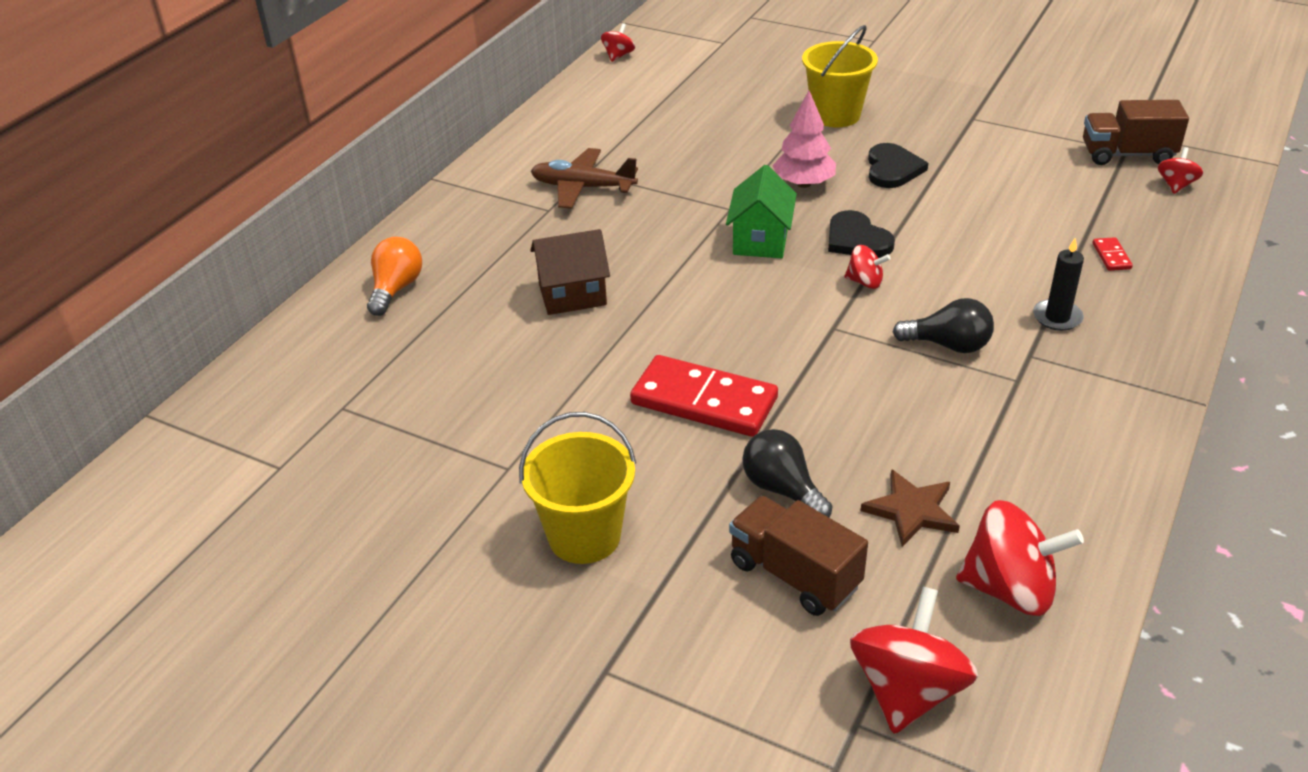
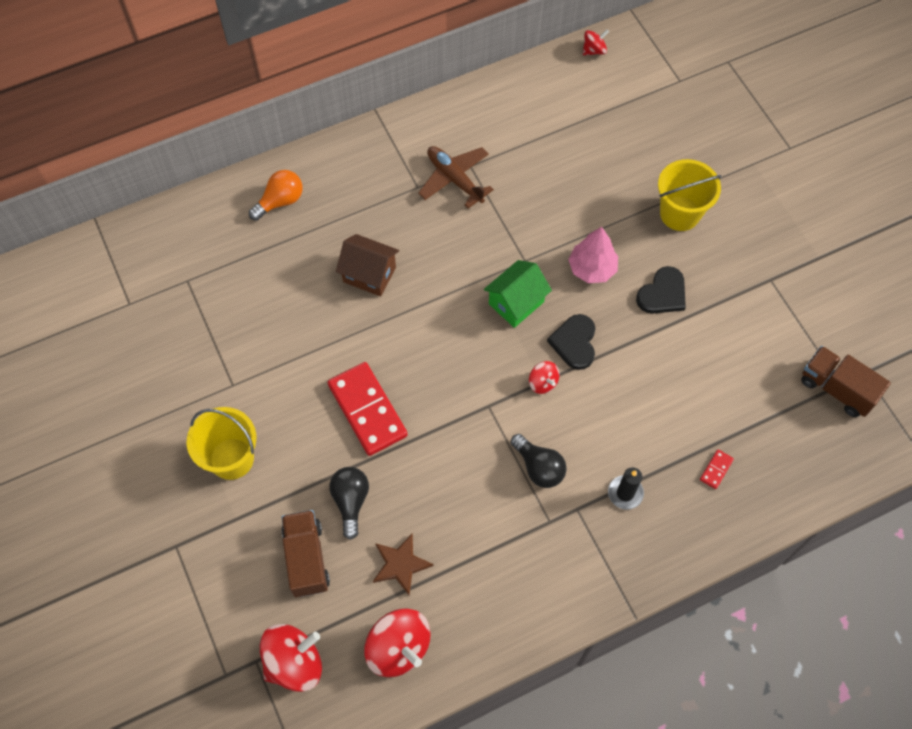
camera: 35 degrees right, 25 degrees up
(1175, 185) = (834, 440): red spinning top -> none

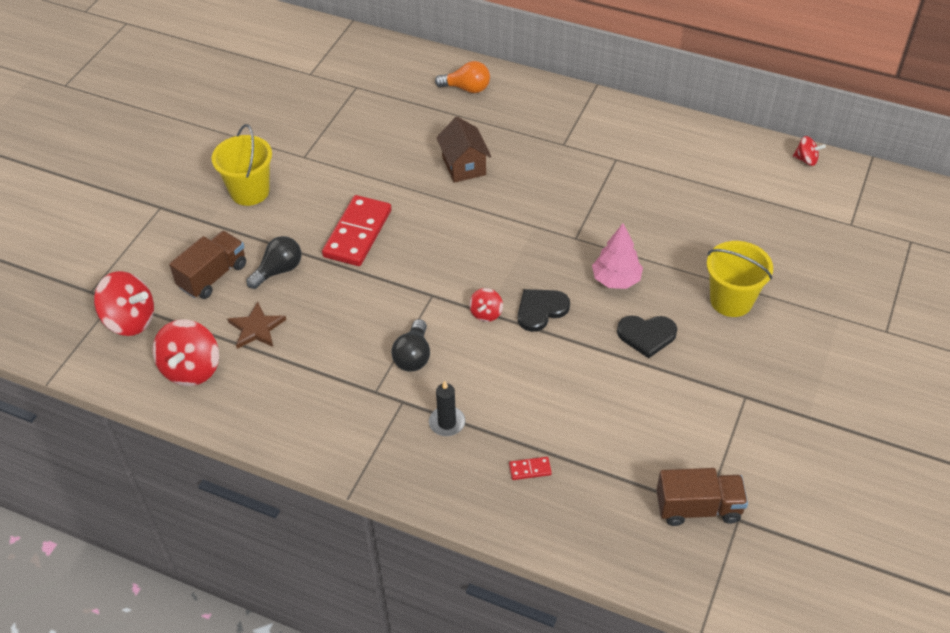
camera: 50 degrees right, 15 degrees down
(454, 179) = (594, 158): brown plane -> none
(516, 303) = (534, 256): green house -> none
(836, 389) = (698, 508): brown truck -> brown truck turned 90 degrees clockwise

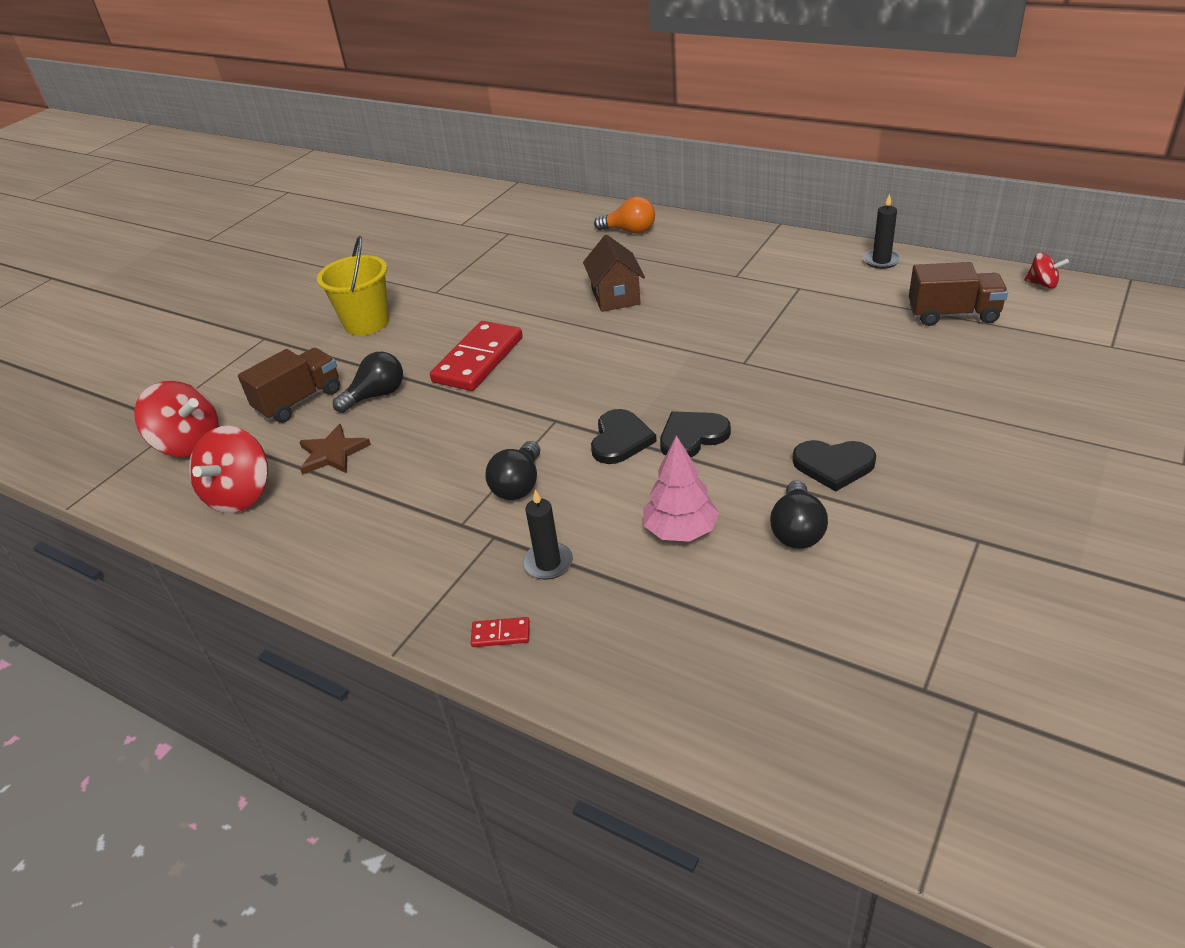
camera: 10 degrees right, 10 degrees down
(486, 313) = (620, 439): red spinning top -> black heart
(530, 469) = (656, 625): red domino -> red domino (501, 634)
(616, 279) = (794, 404): pink tree -> pink tree (680, 531)
(622, 391) = (797, 530): none -> black light bulb
(682, 131) = (881, 261): none -> black candle
(698, 508) = (911, 688): brown truck -> brown truck (953, 314)
(731, 300) = (951, 427): yellow bucket -> none

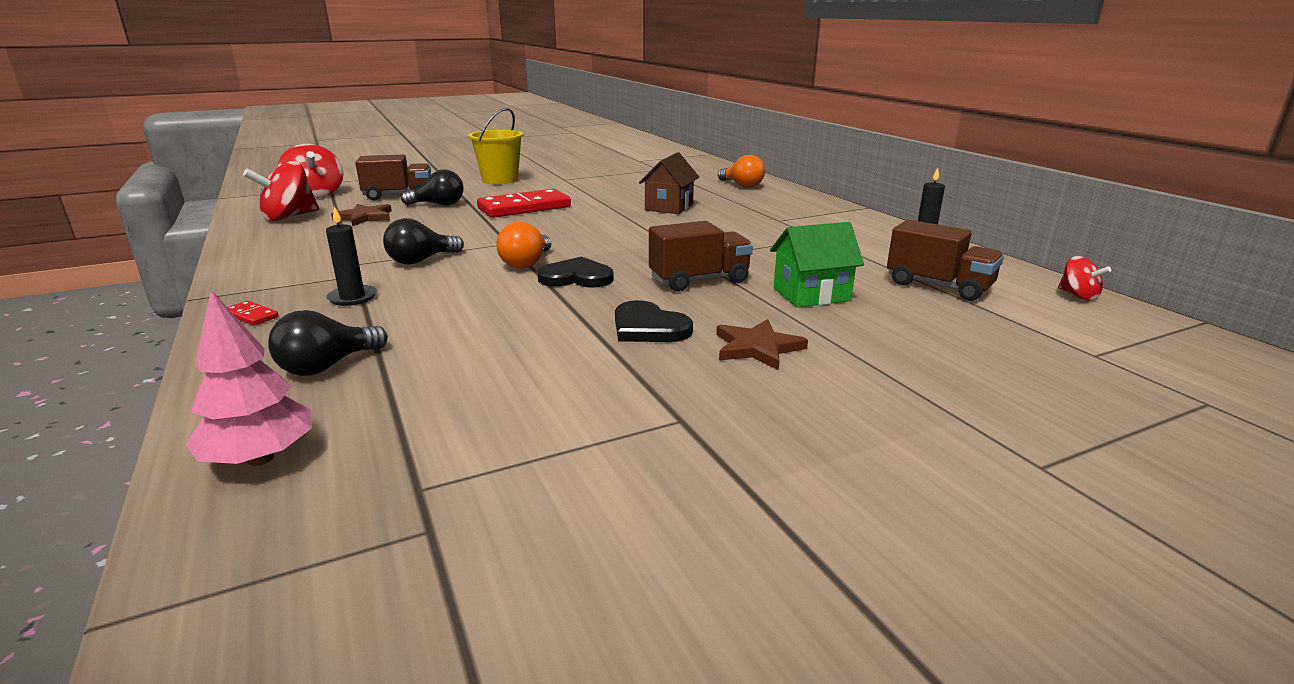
camera: 30 degrees right, 15 degrees down
(620, 439) = (526, 263): black heart -> orange light bulb
(680, 531) = (462, 316): pink tree -> pink tree (260, 458)
(789, 390) = (699, 280): none -> brown truck
(797, 530) = (540, 349): black light bulb -> black light bulb (327, 366)
(887, 367) = (811, 294): none -> green house
(930, 446) = (757, 348): none -> brown star

